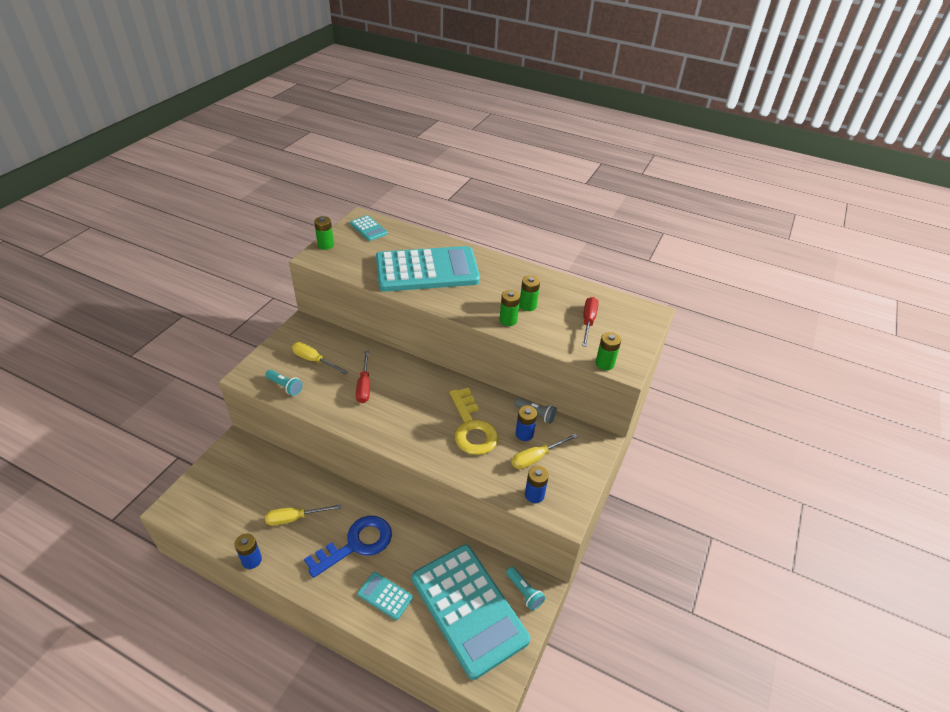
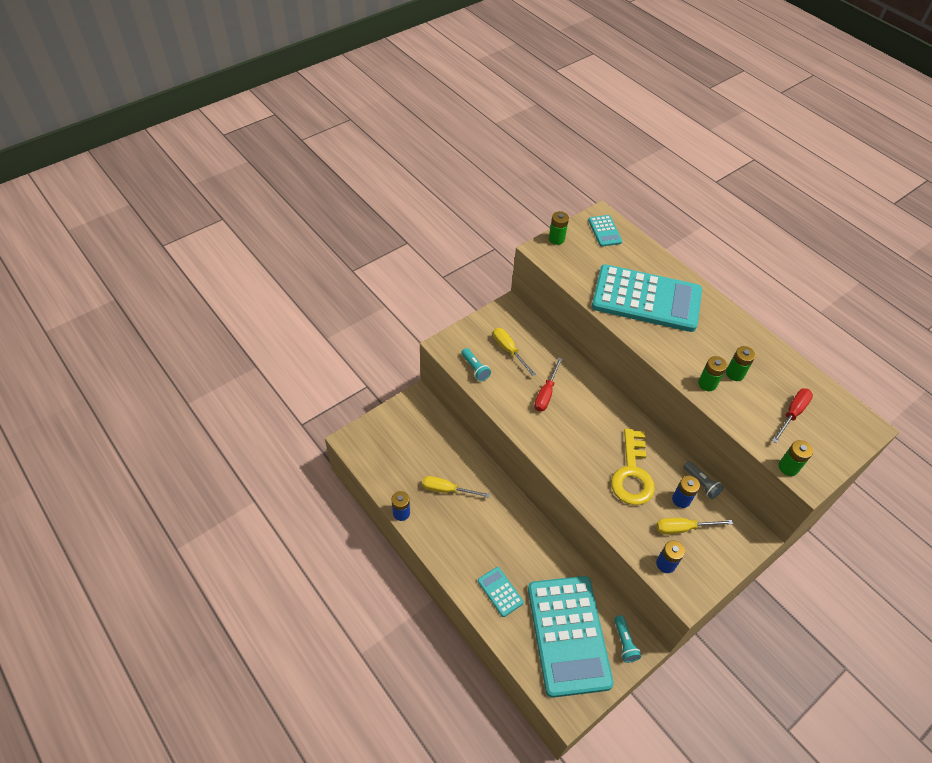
camera: 25 degrees right, 10 degrees up
(357, 544) = (491, 535): blue key -> none

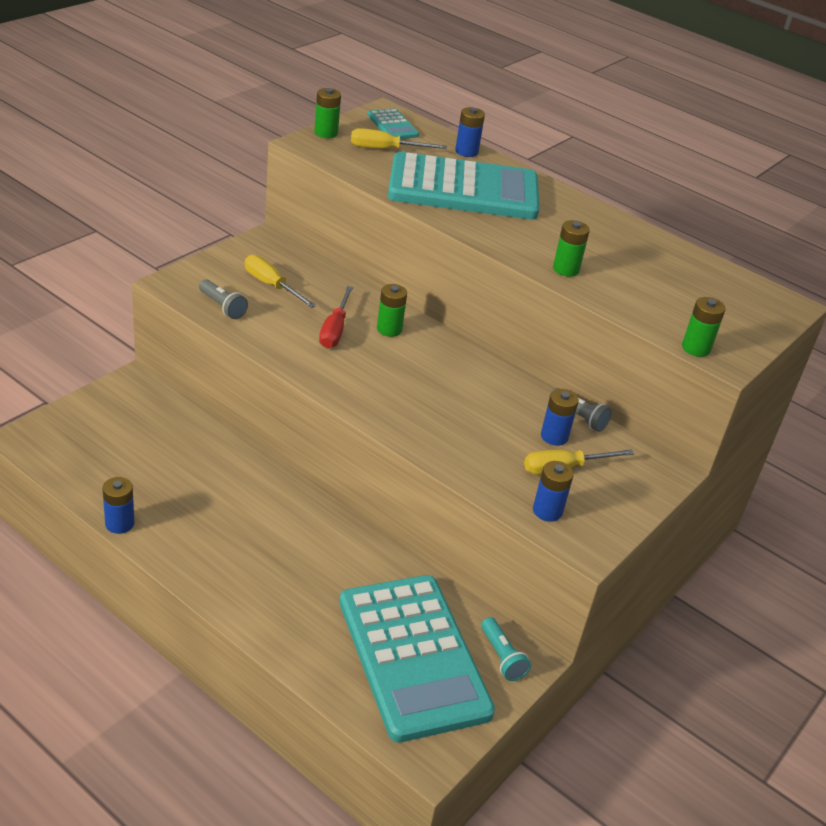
camera: 15 degrees left, 15 degrees down
(447, 490) = (192, 489): yellow screwdriver -> yellow screwdriver (385, 149)
(475, 369) = (222, 307): turquoise flashlight -> grey flashlight
(500, 591) = (295, 611): turquoise calculator -> none
(632, 474) = (478, 412): yellow key -> none
(654, 259) = (466, 152): none -> blue battery
(735, 374) = (600, 258): green battery -> green battery (389, 329)
(792, 414) = (687, 295): red screwdriver -> none

